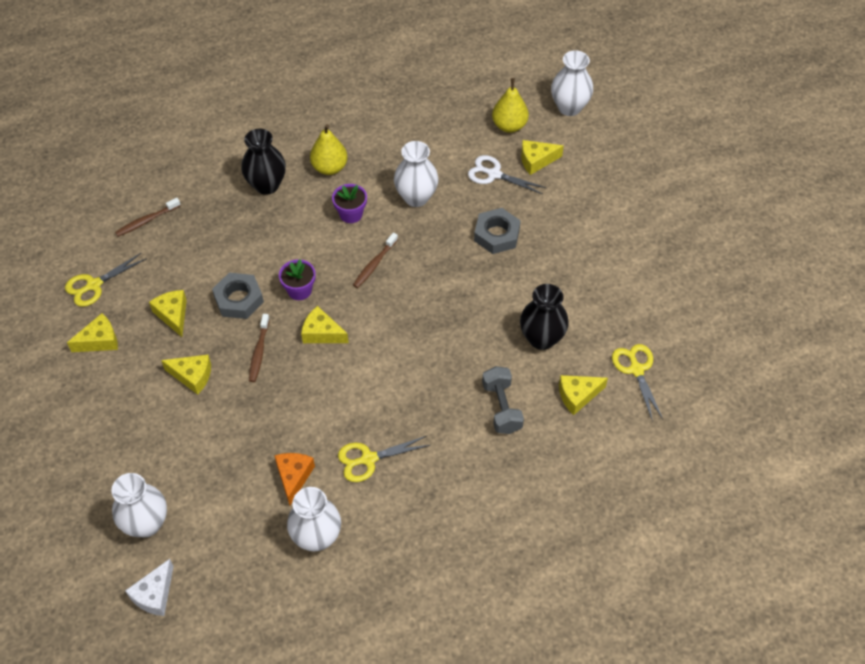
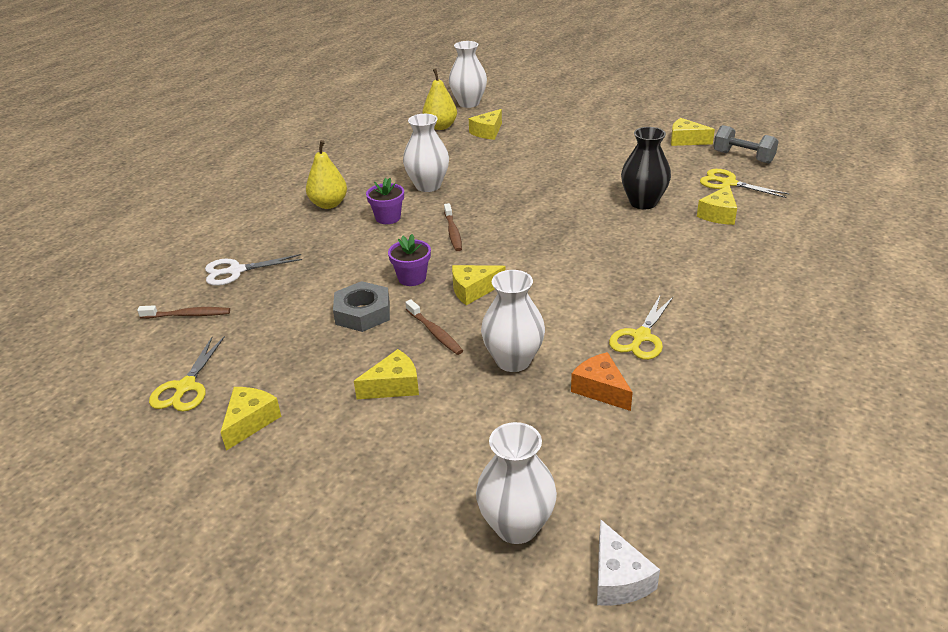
camera: 40 degrees left, 20 degrees down
(147, 221) = (188, 315): brown toothbrush -> brown toothbrush turned 105 degrees counterclockwise
(173, 315) = (309, 358): yellow cheese -> yellow cheese (686, 140)
(266, 185) = (284, 238): black vase -> none
(317, 537) = (689, 414): white vase -> white vase (513, 360)
(494, 174) = (468, 150): white scissors -> white scissors (236, 271)
(496, 235) = (521, 174): grey nut -> none
(501, 407) = (682, 249): grey dumbbell -> grey dumbbell (743, 157)

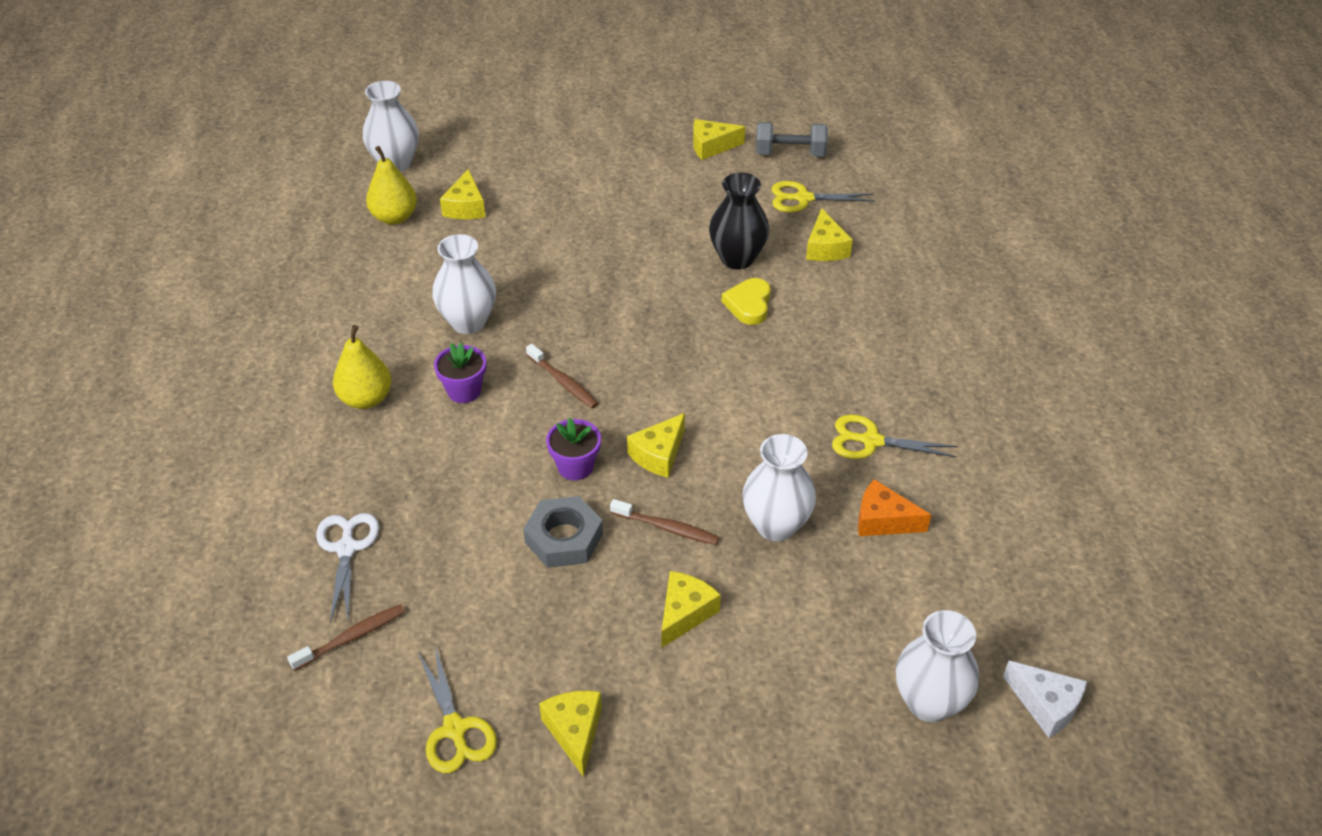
camera: 35 degrees left, 10 degrees up
(236, 271) = (347, 548): white scissors -> white scissors turned 135 degrees clockwise
(625, 229) = (749, 304): none -> yellow heart
(641, 337) = (871, 441): yellow scissors -> yellow scissors turned 105 degrees clockwise

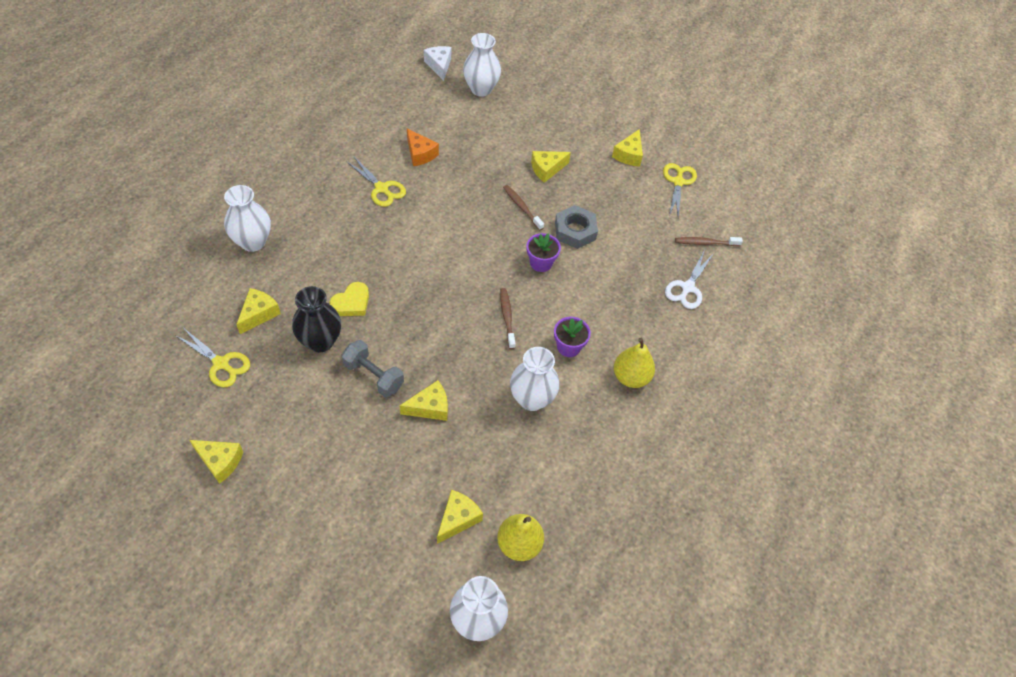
camera: 150 degrees left, 10 degrees up
(659, 454) = (492, 244): yellow cheese -> yellow cheese (430, 407)
(776, 525) = (470, 179): white vase -> white vase (253, 242)
(790, 153) = (176, 413): grey dumbbell -> grey dumbbell (373, 376)

